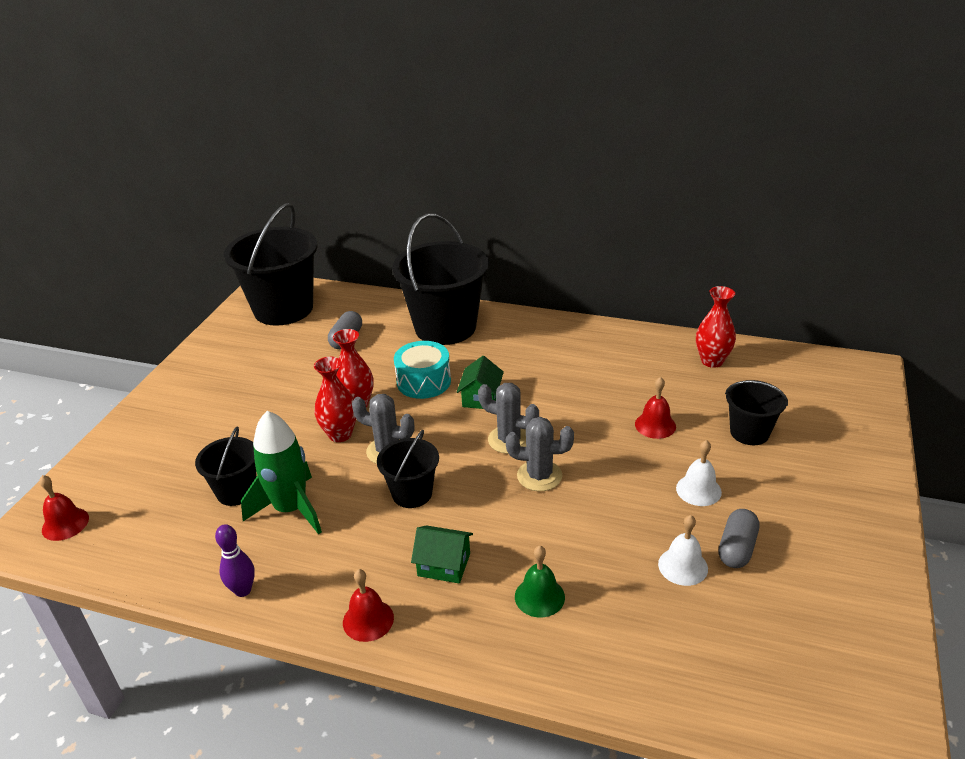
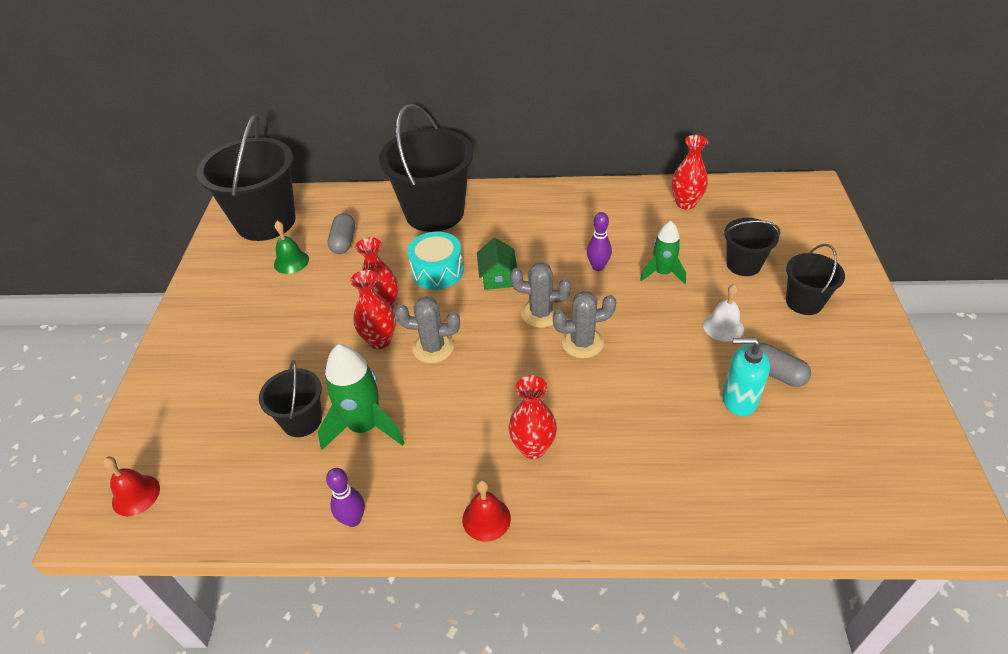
camera: 15 degrees left, 10 degrees up
(412, 493) = (474, 385): black bucket -> black bucket (804, 302)
(444, 564) = (533, 448): green house -> red vase
(539, 596) = (630, 457): green bell -> green bell (291, 261)
(588, 406) = (598, 267): none -> purple bowling pin
(655, 425) = (662, 273): red bell -> green rocket
(683, 566) = (738, 400): white bell -> turquoise soap dispenser
(736, 548) = (775, 373): grey capsule -> grey capsule turned 60 degrees counterclockwise

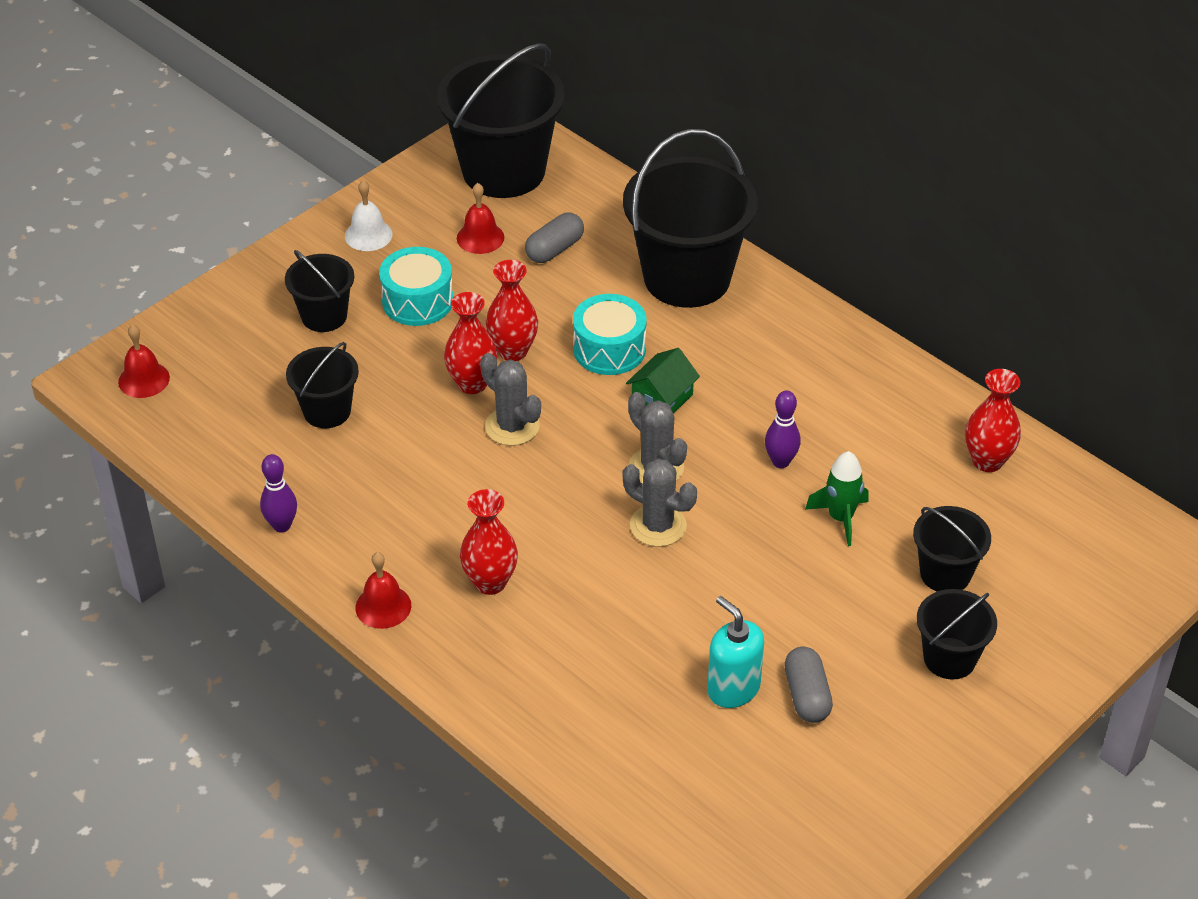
camera: 40 degrees right, 0 degrees up
(235, 365) = (324, 316): none -> black bucket
(290, 317) = (417, 301): none -> turquoise drum
(291, 261) = (480, 237): green bell -> red bell
(364, 426) = (371, 455): green rocket -> none
(723, 326) = (822, 616): white bell -> white bell (368, 235)

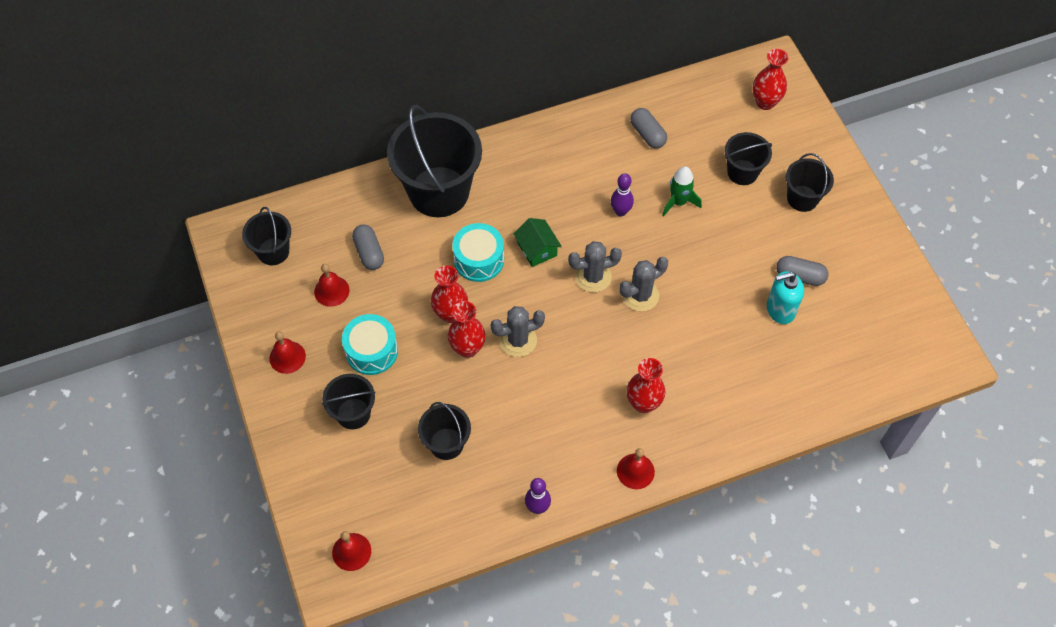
camera: 65 degrees left, 15 degrees up
(368, 235) = (287, 357): white bell -> red bell
(504, 171) = (273, 251): black bucket -> black bucket, size x0.51
(932, 448) = (647, 134): none -> grey capsule
(987, 461) = (670, 114): red vase -> red vase (765, 102)

